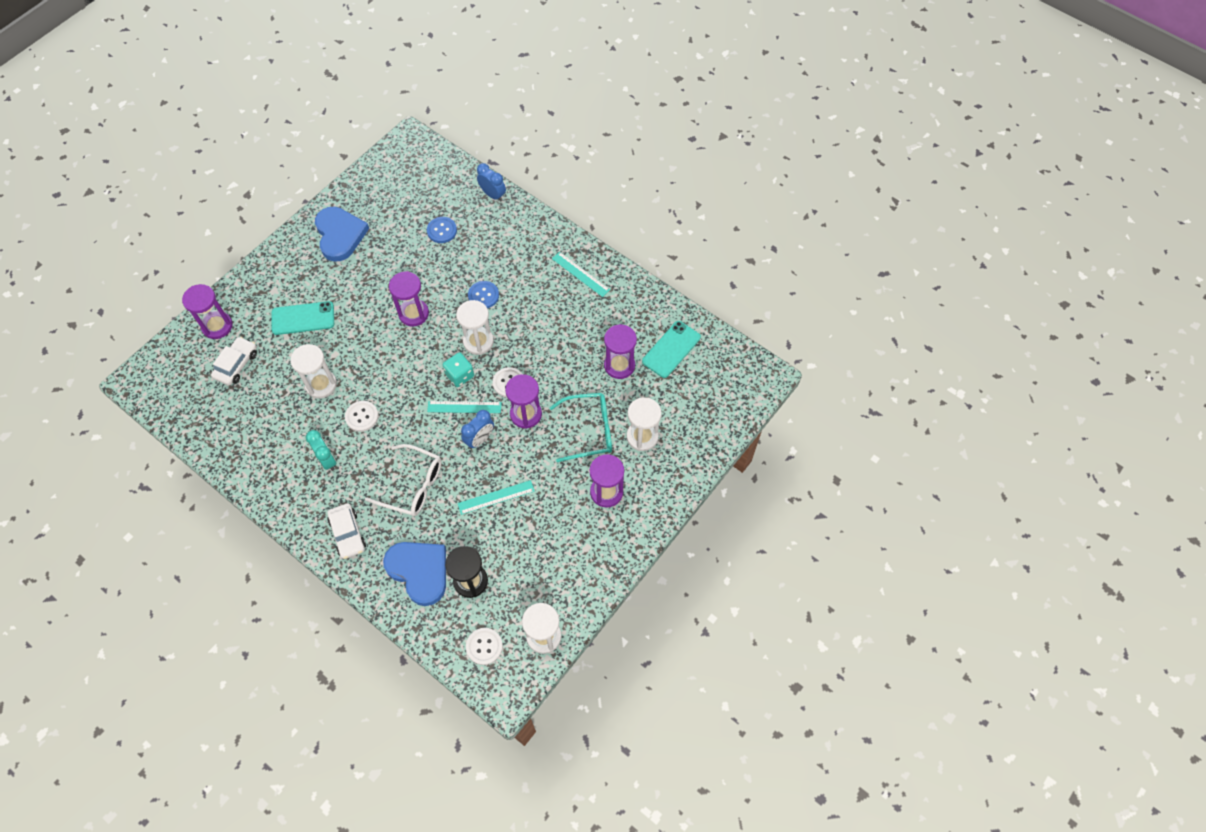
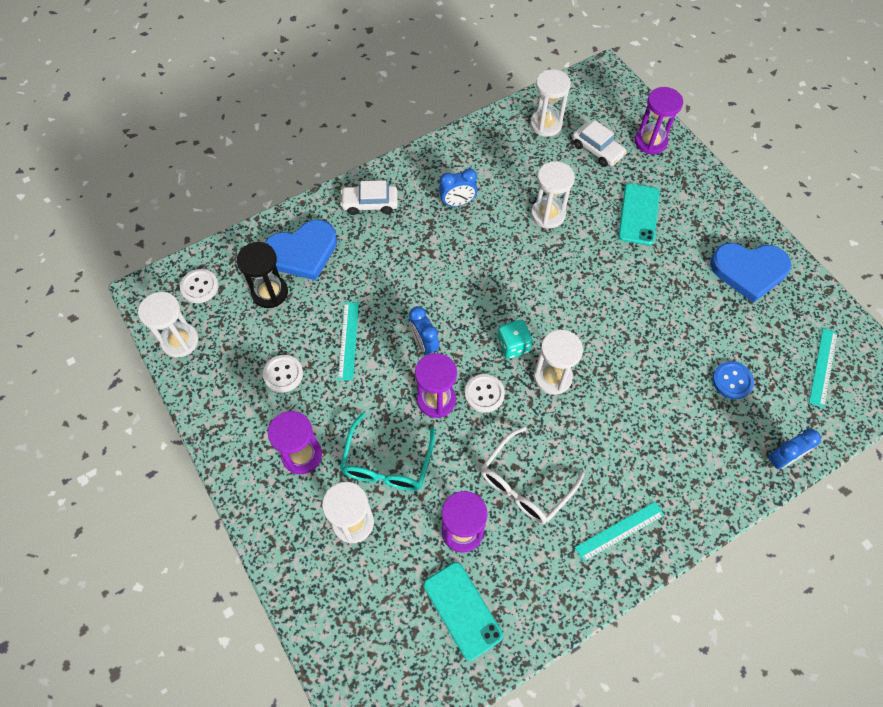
camera: 110 degrees right, 0 degrees up
(214, 414) = (546, 124): none -> white hourglass
(327, 460) = (457, 203): turquoise clock -> blue clock
(362, 416) = (495, 241): white button -> white button (283, 374)
(412, 485) = (397, 267): white glasses -> white glasses (525, 483)
(413, 313) = (613, 320): purple hourglass -> none
(464, 407) = (470, 339): turquoise ruler -> turquoise ruler (823, 367)
(483, 295) = (618, 401): blue button -> none

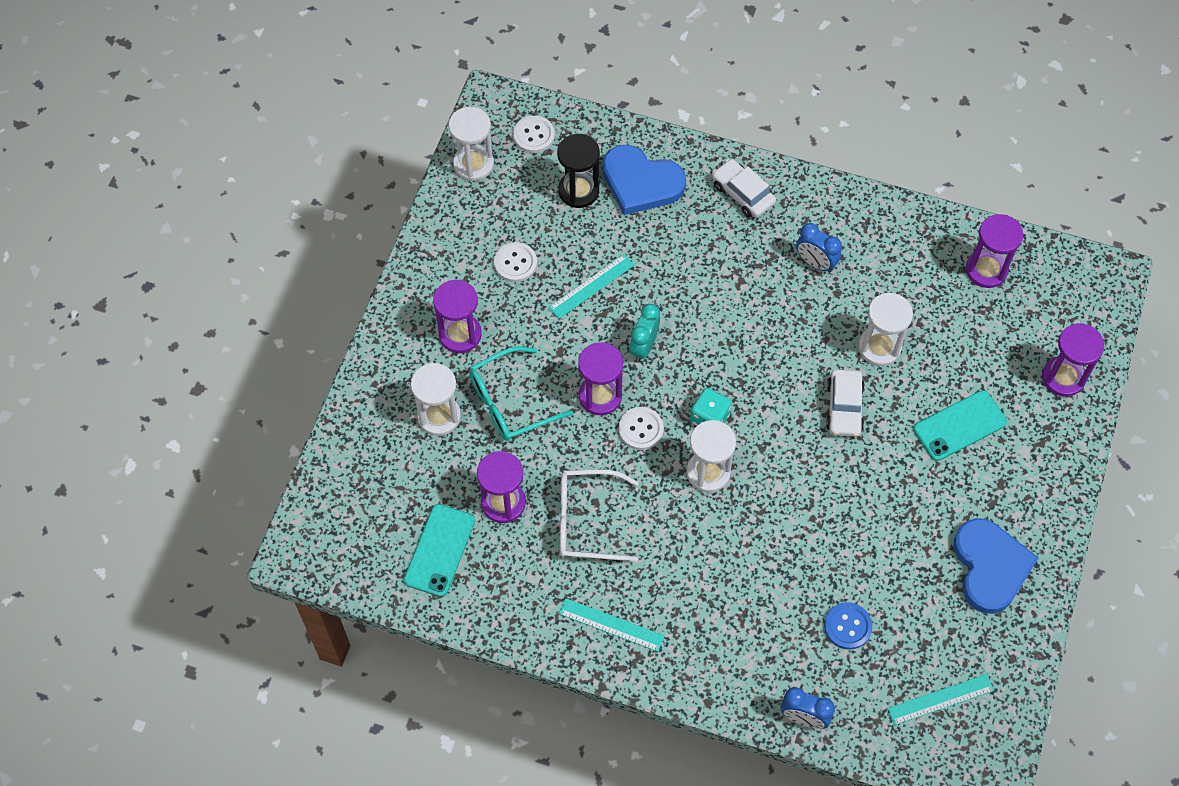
camera: 50 degrees right, 0 degrees up
(424, 344) = (643, 346): blue clock -> turquoise clock
(546, 124) = (986, 270): white hourglass -> purple hourglass
(597, 150) = (1002, 337): white car -> white car (844, 408)
(749, 271) = (990, 567): blue heart -> blue heart turned 150 degrees counterclockwise

